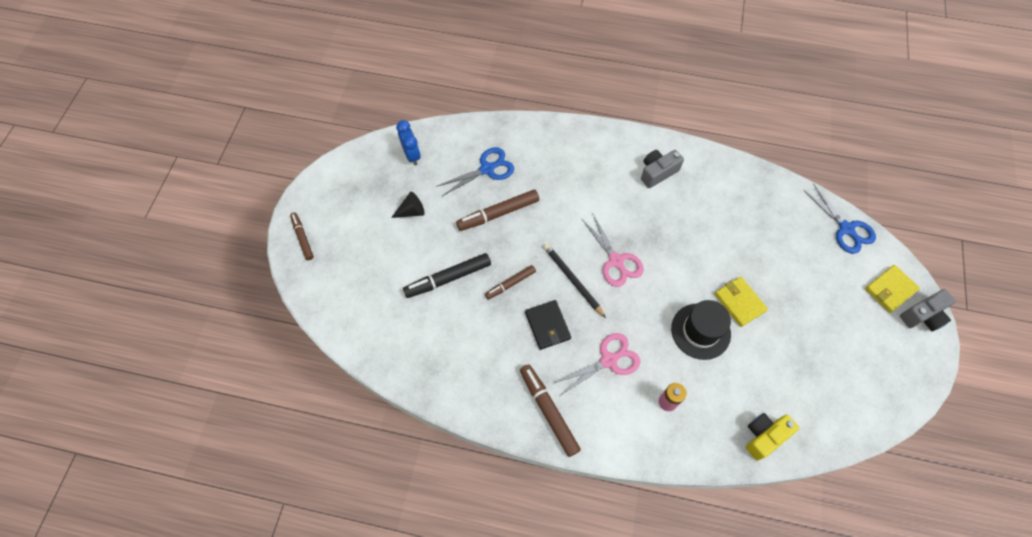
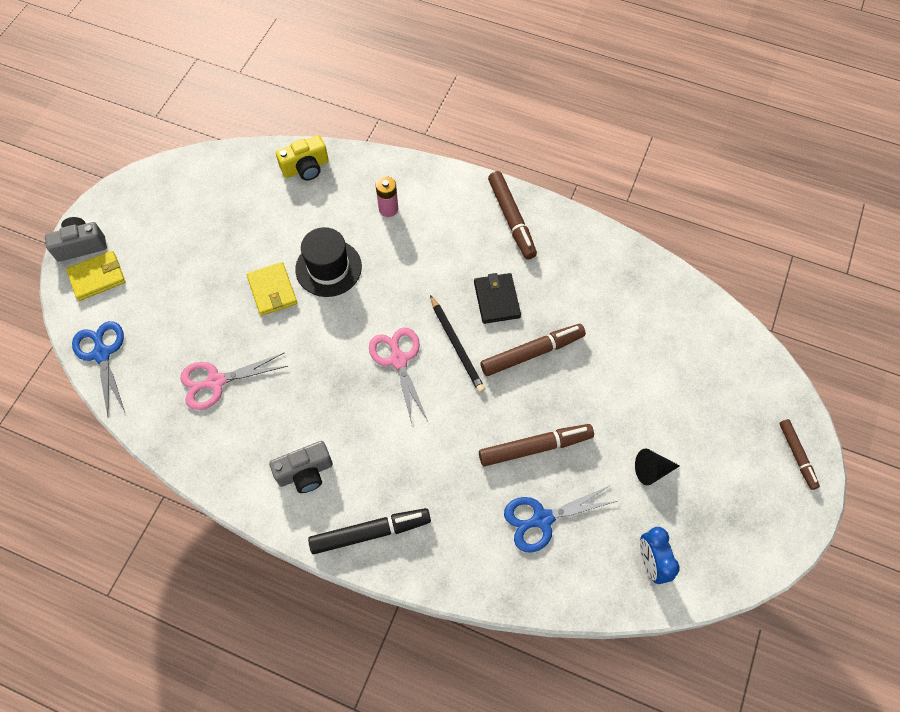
camera: 170 degrees left, 0 degrees up
(448, 278) = (607, 371): black marker -> black marker (370, 532)
(510, 284) = (532, 353): brown marker -> brown marker, size x1.60
(608, 360) = (438, 255): pink scissors -> pink scissors (216, 381)

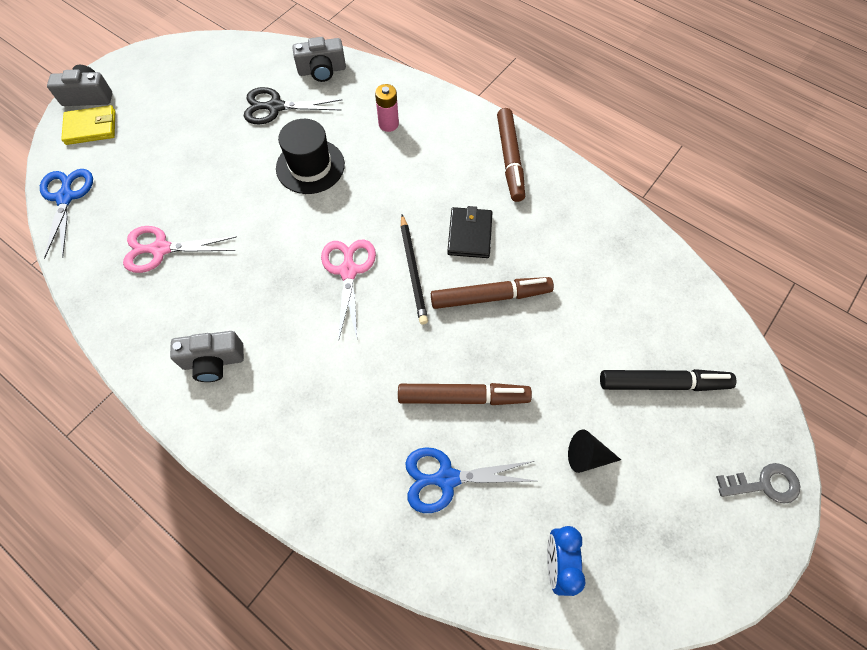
camera: 15 degrees right, 0 degrees up
(272, 290) = (248, 175): yellow wallet -> none
(274, 215) = (276, 107): none -> black scissors
(306, 168) = (322, 70): yellow camera -> grey camera
(370, 532) = (257, 442): black marker -> black marker (663, 383)
(797, 455) = (764, 484): brown marker -> grey key

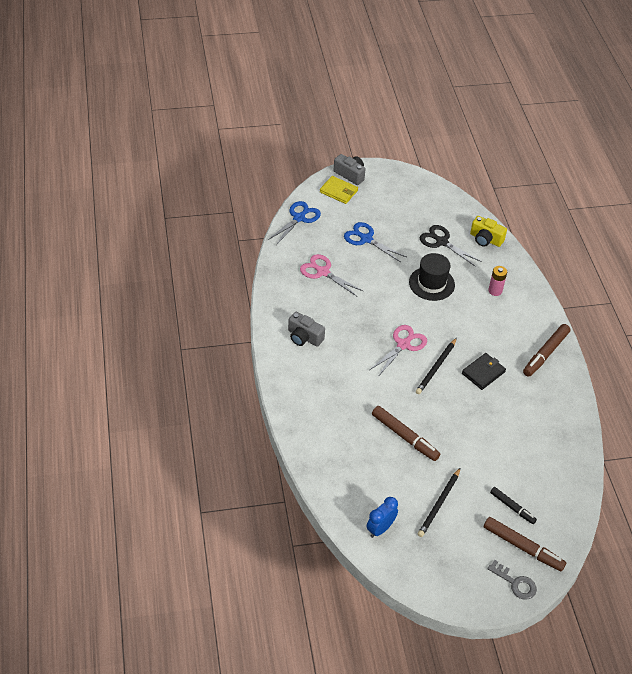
camera: 40 degrees right, 15 degrees down
(322, 70) = (485, 239): grey camera -> yellow camera
(447, 478) = (364, 460): blue scissors -> blue scissors (366, 239)
(490, 297) = (464, 407): brown marker -> brown marker (523, 547)
(587, 456) = (439, 504): black cone -> black pencil
(663, 383) = (512, 507): black marker -> black marker, size x0.62

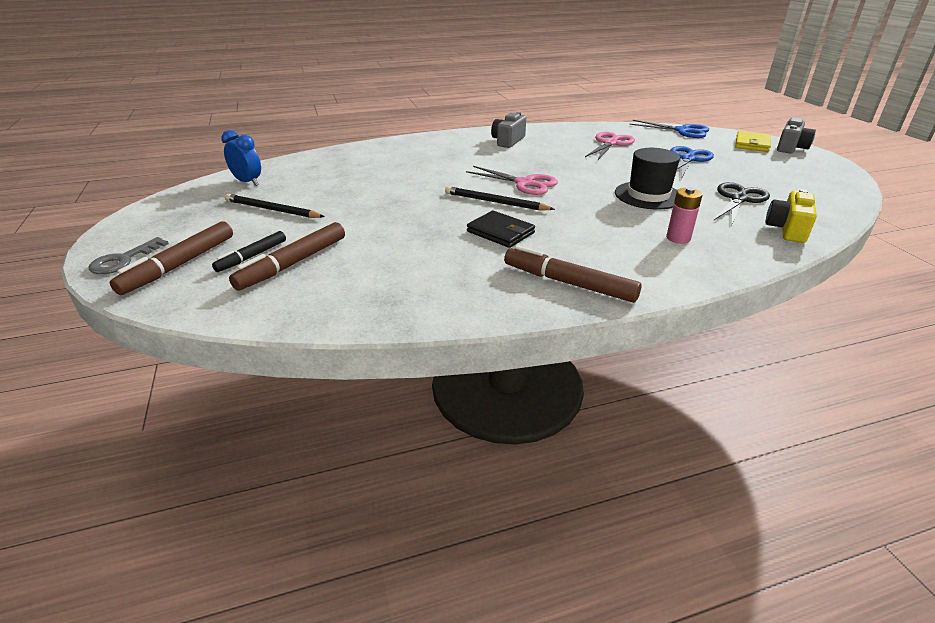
camera: 85 degrees right, 15 degrees down
(405, 437) = (377, 189): brown marker -> brown marker (293, 264)

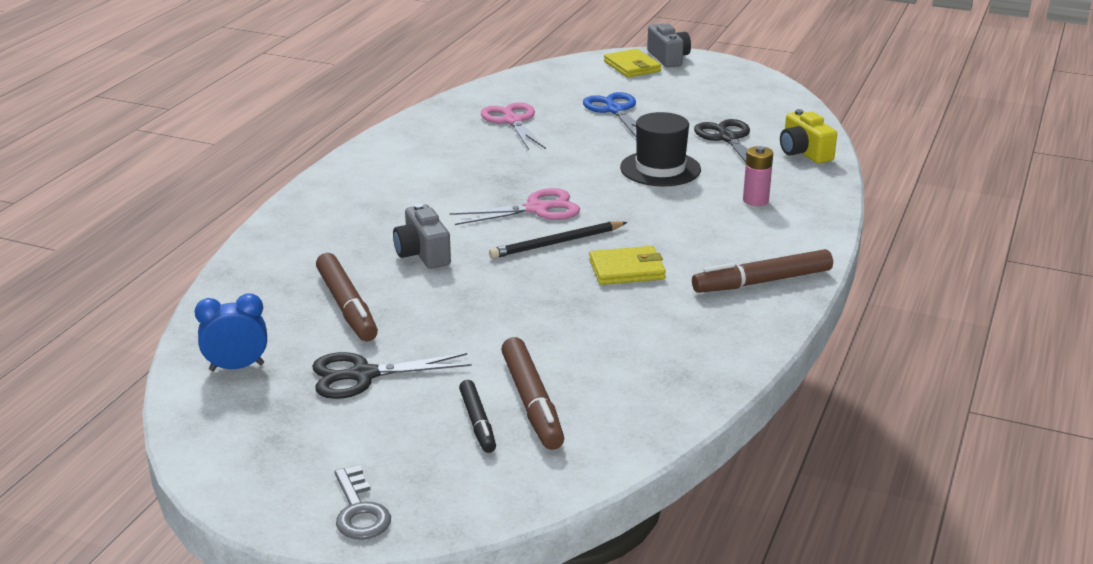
camera: 50 degrees left, 5 degrees down
(179, 265) = (432, 474): brown marker -> brown marker (347, 306)
(272, 210) = (363, 375): black pencil -> black scissors
(500, 232) = (627, 269): black wallet -> yellow wallet
(508, 141) = (404, 165): grey camera -> grey camera (422, 253)
(682, 131) = (545, 74): blue scissors -> none

